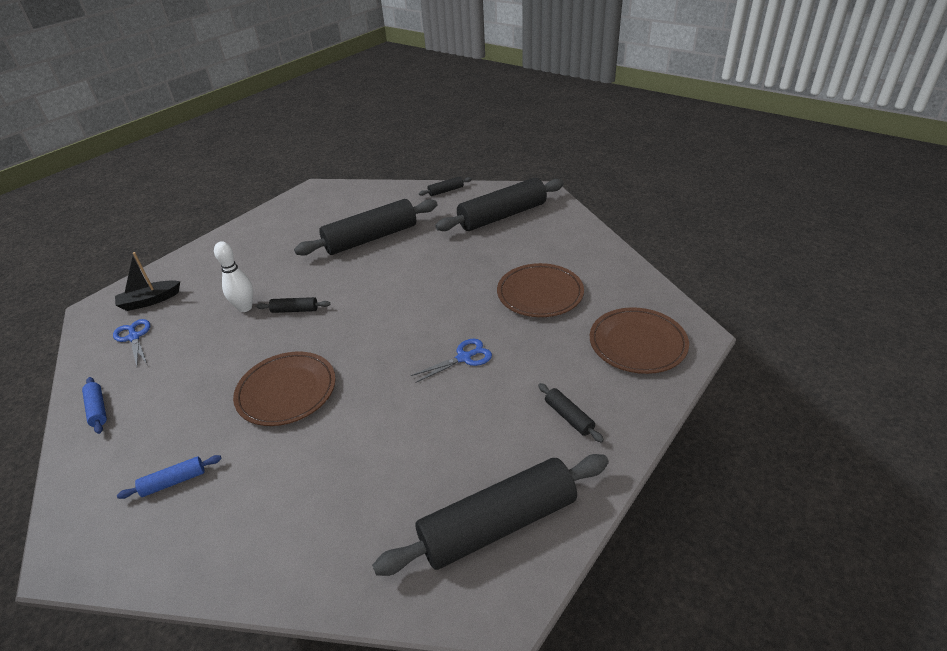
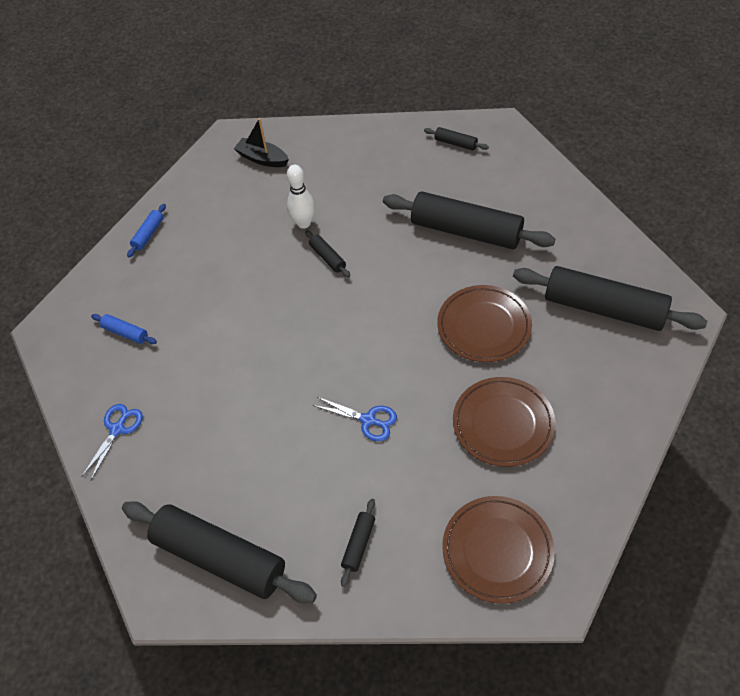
camera: 55 degrees right, 15 degrees up
(134, 337) = (221, 187): blue scissors -> blue scissors (117, 429)
(286, 391) = (242, 328): brown plate -> brown plate (484, 326)
(446, 191) = (602, 229): black rolling pin -> black rolling pin (455, 143)

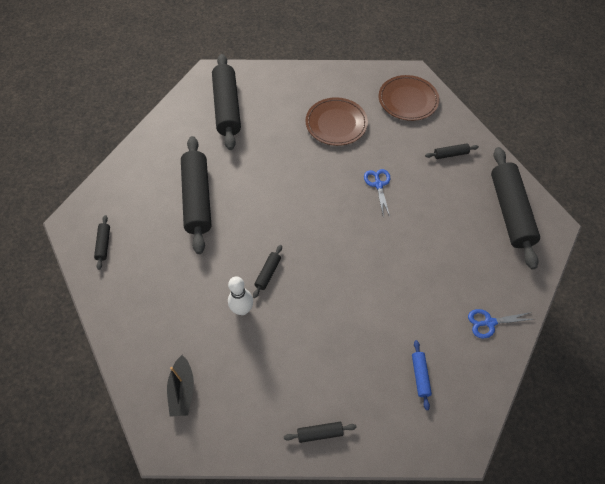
camera: 125 degrees left, 5 degrees up
(148, 234) = (320, 433): blue rolling pin -> black rolling pin
(484, 326) = (274, 157): brown plate -> none

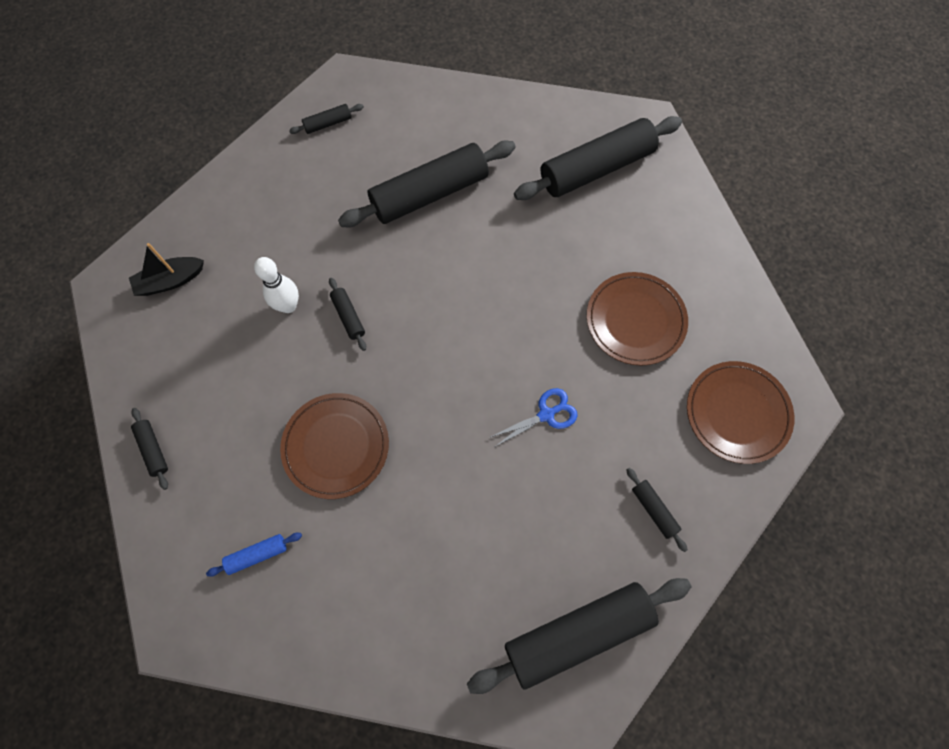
camera: 70 degrees right, 10 degrees up
(268, 273) = (348, 316): black rolling pin -> black rolling pin turned 60 degrees clockwise
(359, 306) = (336, 446): none -> brown plate
(489, 322) = (365, 637): blue scissors -> none

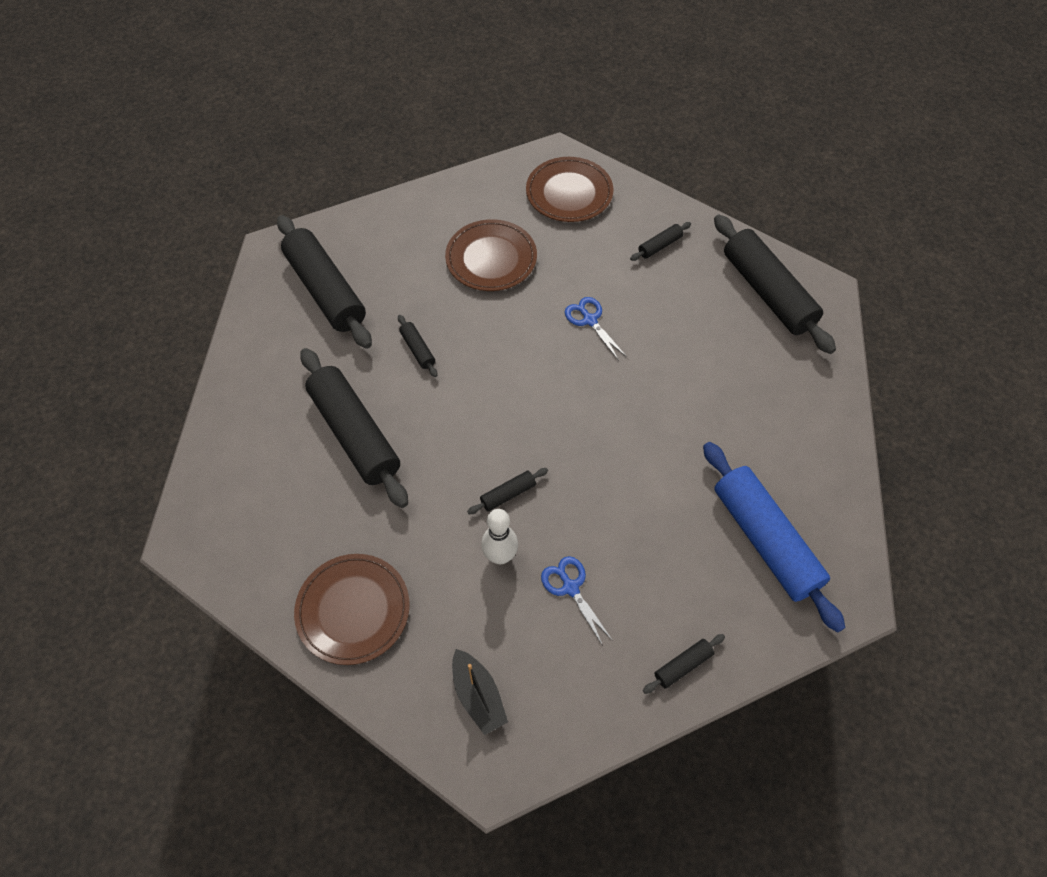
camera: 95 degrees left, 10 degrees down
(247, 362) = (570, 587): none -> blue scissors
(257, 555) = (765, 540): blue rolling pin -> blue rolling pin, size x2.37
(328, 123) = (253, 551): black rolling pin -> black rolling pin (418, 349)
(336, 446) = (648, 486): brown plate -> brown plate (353, 610)

